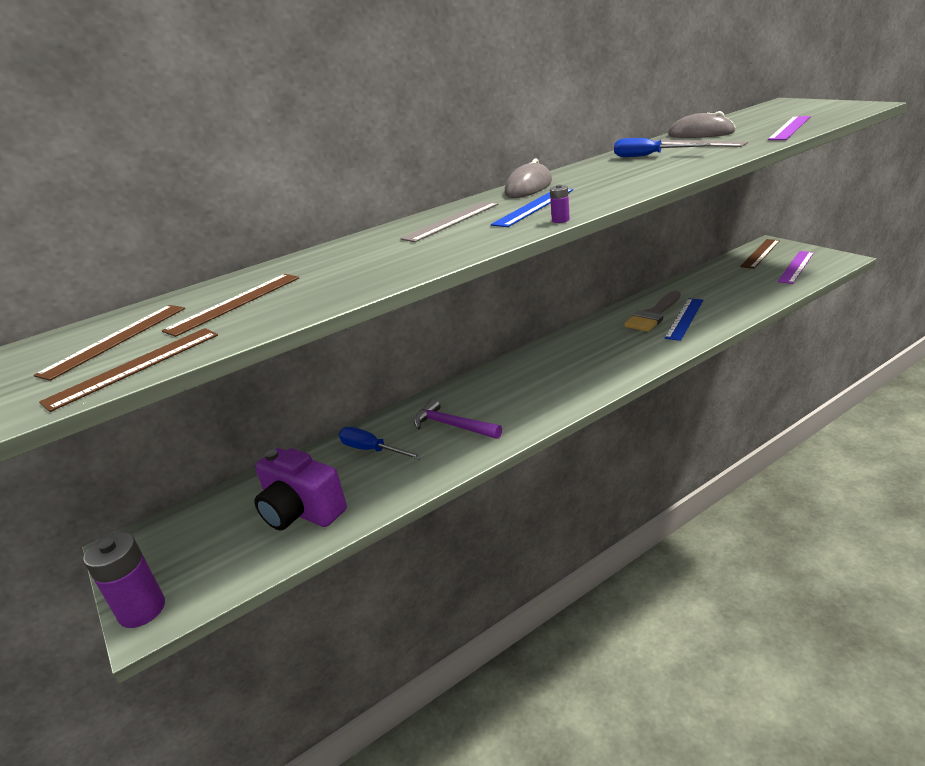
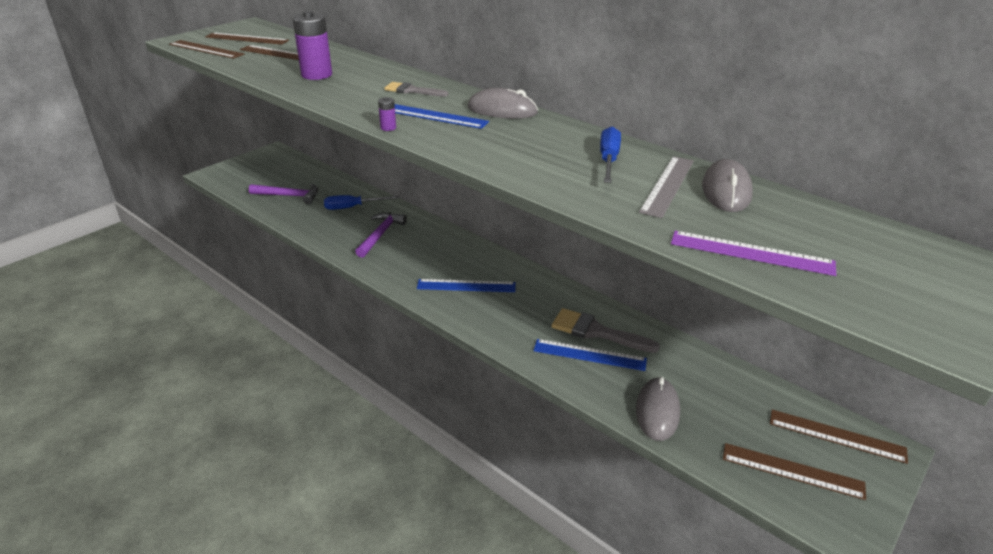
camera: 70 degrees right, 5 degrees up
(142, 610) = (221, 170): purple battery -> purple battery (316, 75)
(301, 512) = (289, 196): purple camera -> purple hammer
(372, 450) = (352, 207): blue screwdriver -> blue screwdriver turned 120 degrees counterclockwise
(451, 221) = (412, 91): grey ruler -> grey brush
(574, 371) = (466, 286): none -> blue ruler
(749, 299) = (657, 411): none -> grey mouse
(796, 267) = (792, 471): purple ruler -> brown ruler

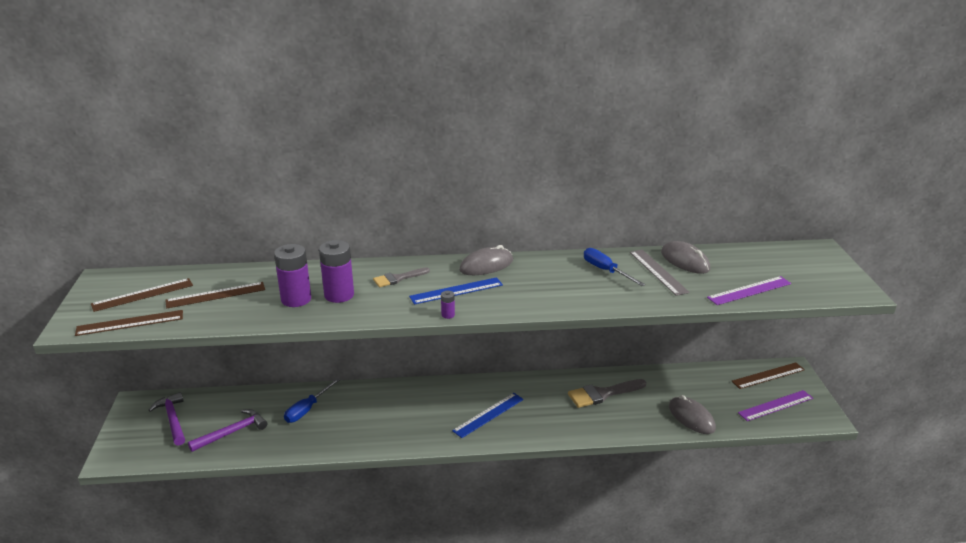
camera: 45 degrees left, 5 degrees down
(348, 83) = (339, 295): none -> purple battery
(380, 234) = (368, 416): purple hammer -> purple hammer (172, 419)
(589, 355) = (619, 410): blue ruler -> none
(792, 471) = (775, 405): brown ruler -> purple ruler

